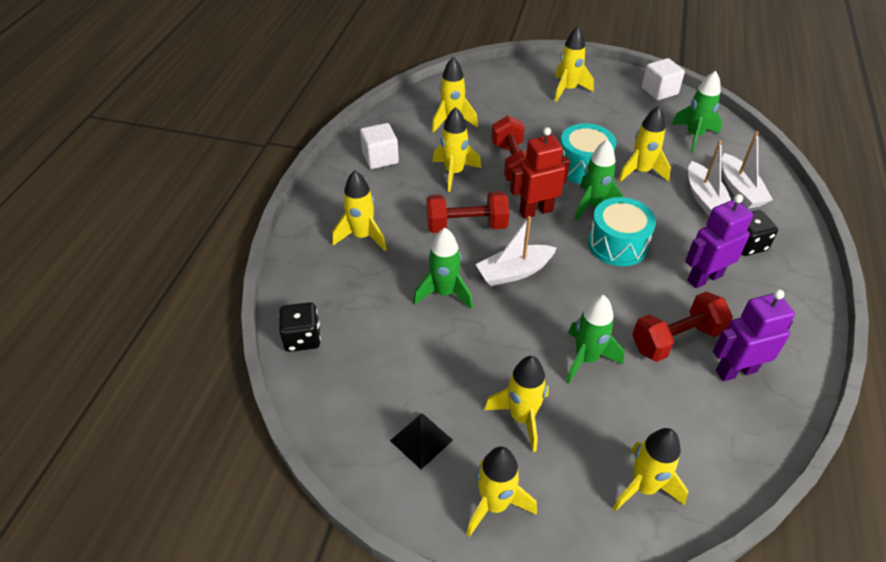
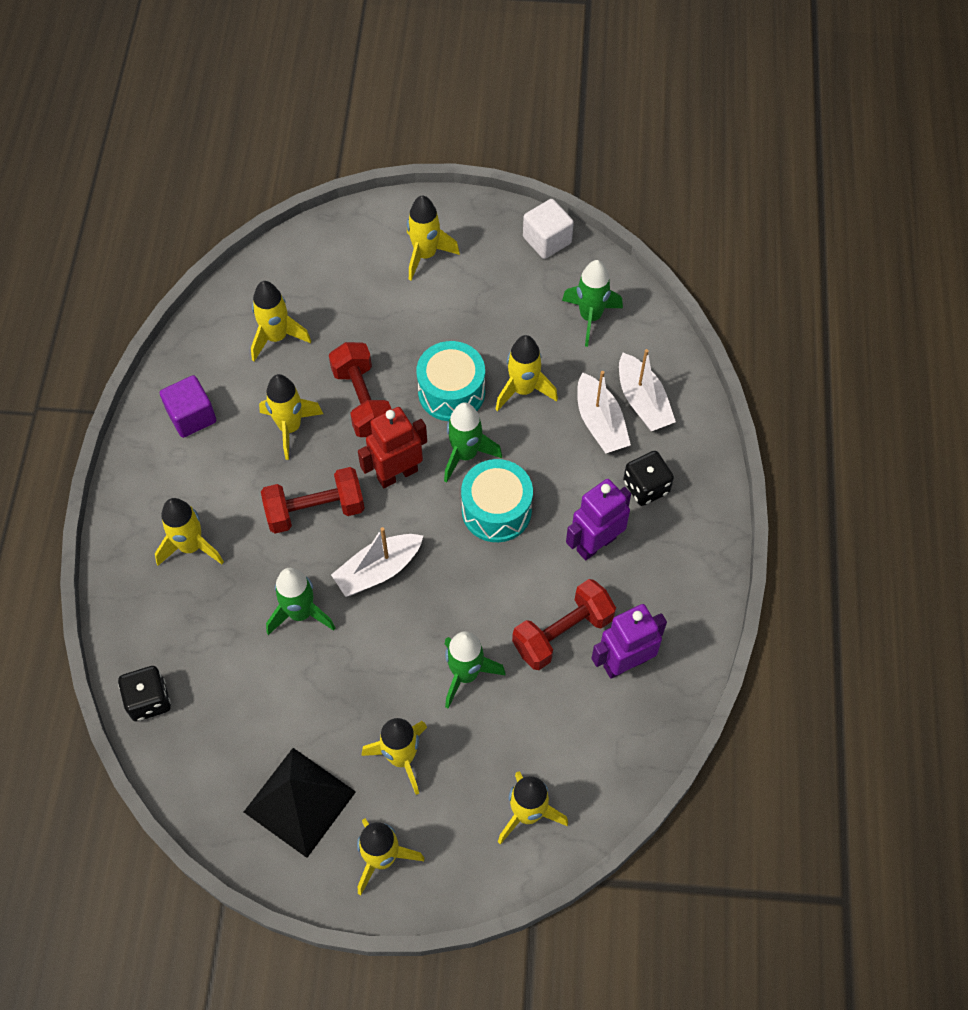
camera: 10 degrees left, 15 degrees up
(380, 158) = (192, 416): white cube -> purple cube
(421, 440) = (300, 801): black pyramid -> black pyramid, size x1.72

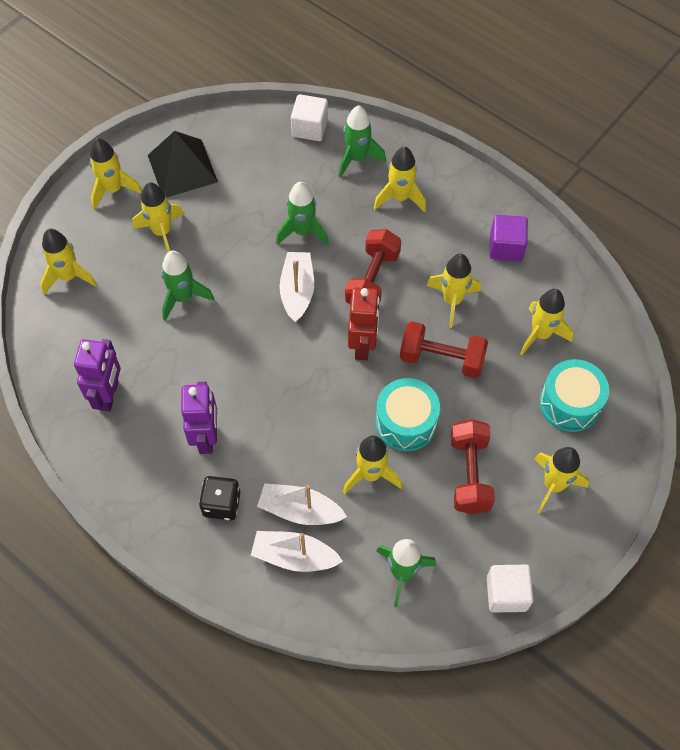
camera: 125 degrees right, 0 degrees up
(149, 700) = (309, 128): black dice -> white cube
(465, 454) = (344, 398): green rocket -> green rocket (357, 158)
(496, 510) = (284, 390): turquoise drum -> turquoise drum (569, 403)
(562, 633) = (161, 371): red dumbbell -> red dumbbell (469, 474)

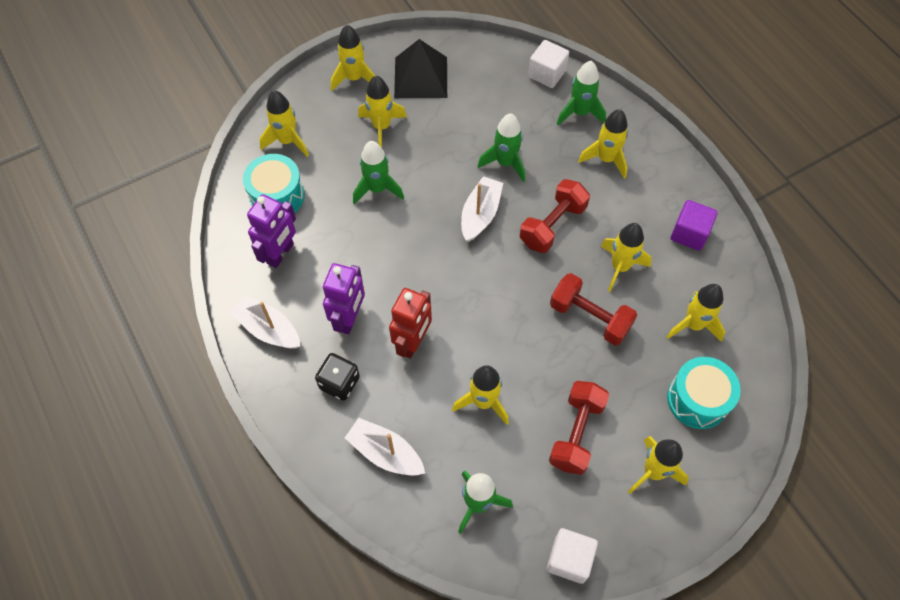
camera: 20 degrees right, 0 degrees up
(300, 510) = (406, 412): white boat -> white boat (268, 329)
(363, 345) = (521, 281): red robot -> red robot (413, 342)
(406, 422) = (534, 365): turquoise drum -> turquoise drum (277, 196)

